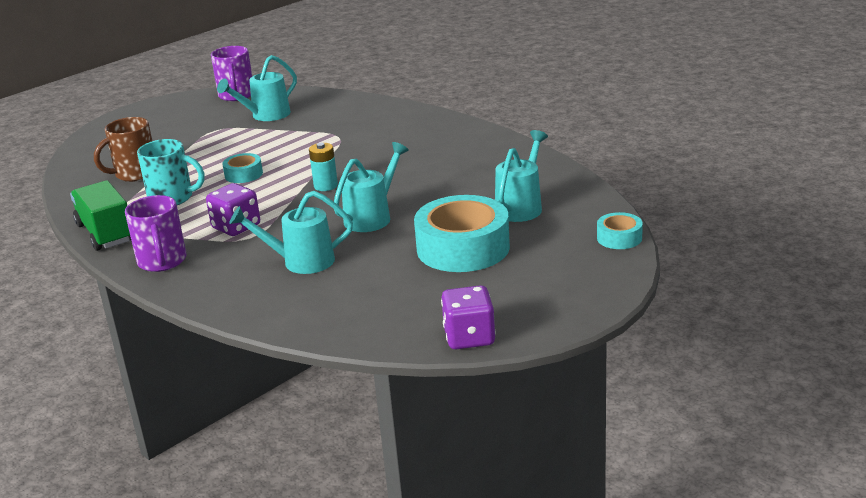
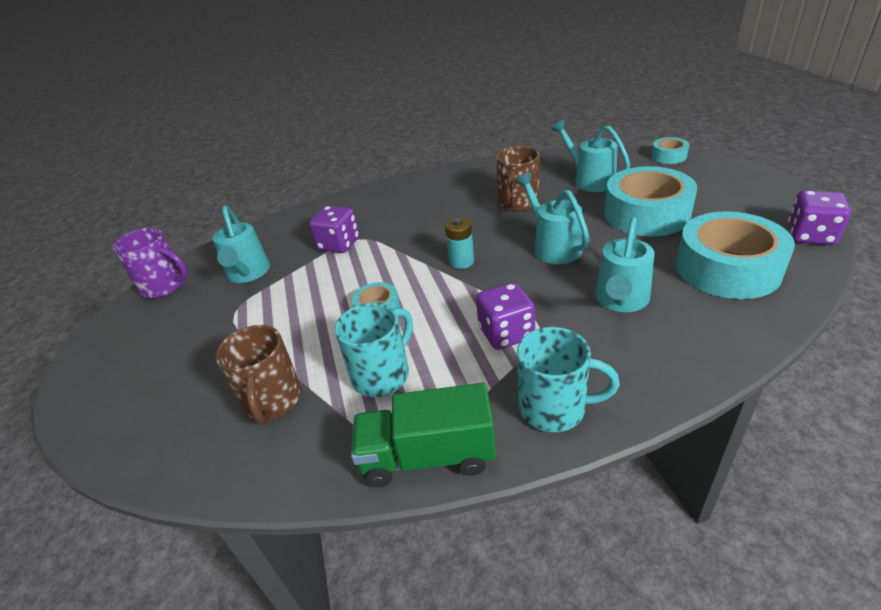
camera: 60 degrees left, 10 degrees up
(162, 262) = (554, 408): purple mug -> turquoise mug
(325, 132) = (339, 244): none -> purple dice
(378, 301) = (727, 268): none -> turquoise tape
(445, 183) = (518, 203): none -> brown mug

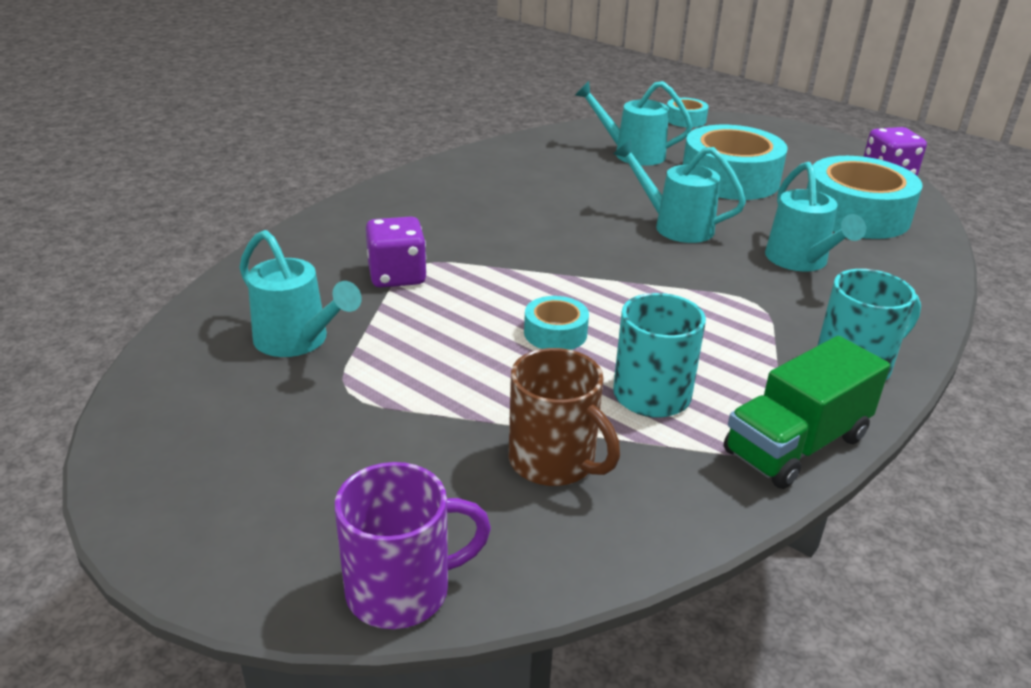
camera: 40 degrees left, 5 degrees down
(165, 286) = (161, 392): purple mug -> purple mug (402, 590)
(461, 262) = (592, 261): turquoise battery -> none
(506, 333) = (731, 317): purple dice -> none
(518, 203) = (579, 189): brown mug -> none

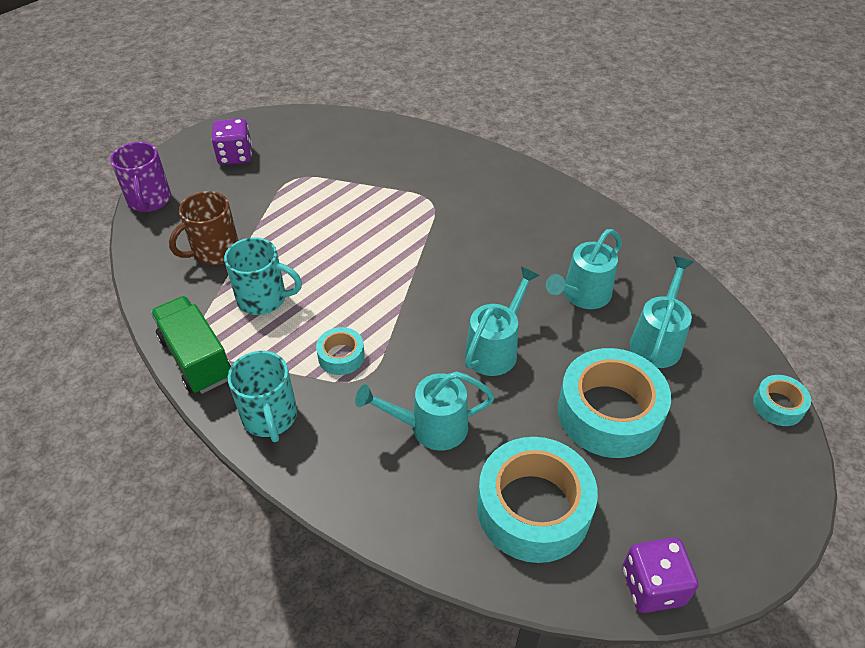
camera: 95 degrees right, 15 degrees up
(298, 341) = (344, 159): turquoise watering can -> turquoise watering can (582, 296)
(397, 276) = (415, 192): purple dice -> purple dice (235, 156)
(555, 333) = (337, 261): turquoise tape -> turquoise tape (341, 356)

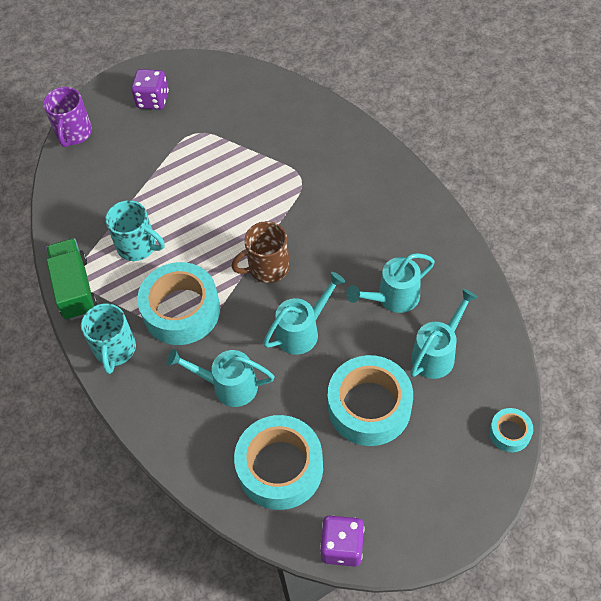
camera: 20 degrees right, 10 degrees up
(214, 251) = (112, 194): brown mug -> brown mug (267, 268)
(341, 356) = (181, 310): turquoise tape -> turquoise tape, size x2.09

